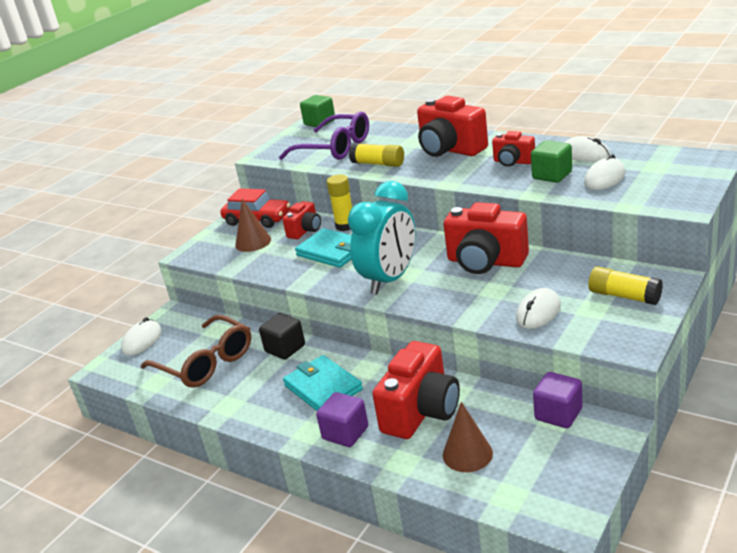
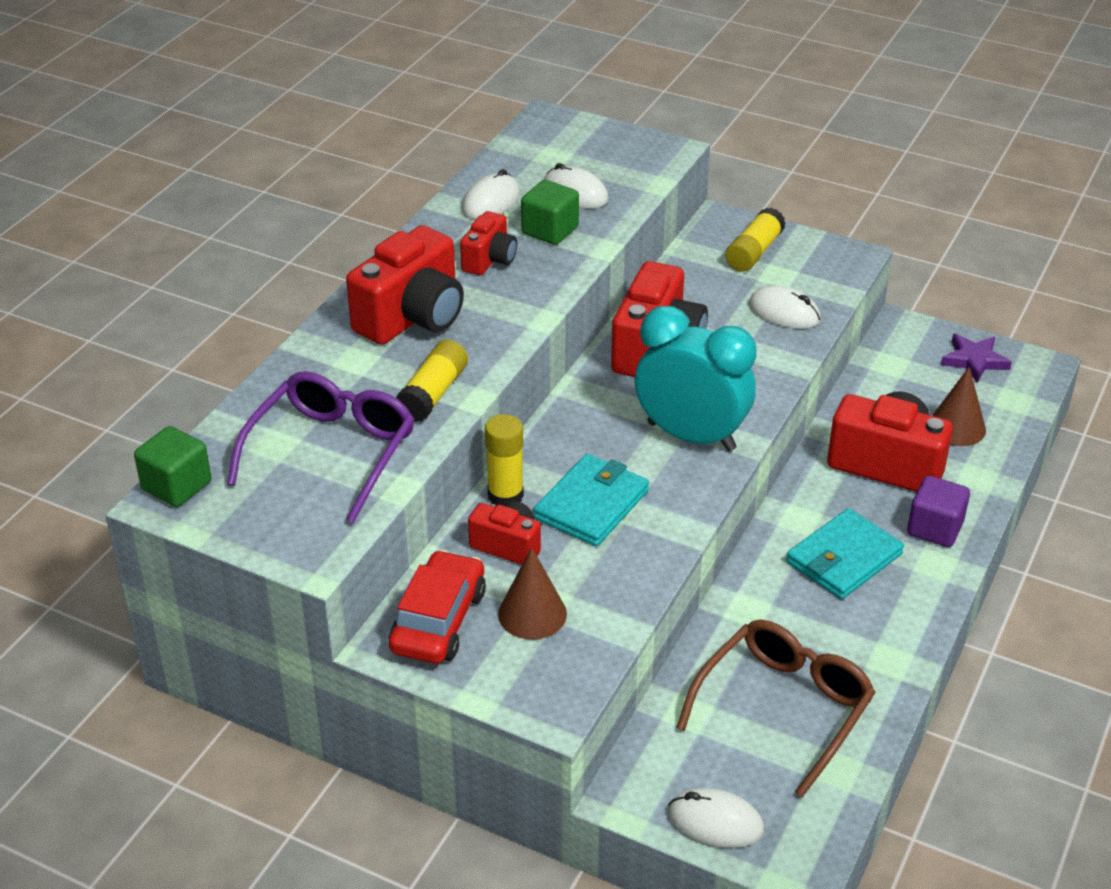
camera: 100 degrees left, 10 degrees up
(285, 348) = (749, 611): black cube -> none
(558, 414) = (883, 360): purple cube -> none
(568, 473) = (974, 360): none -> purple star

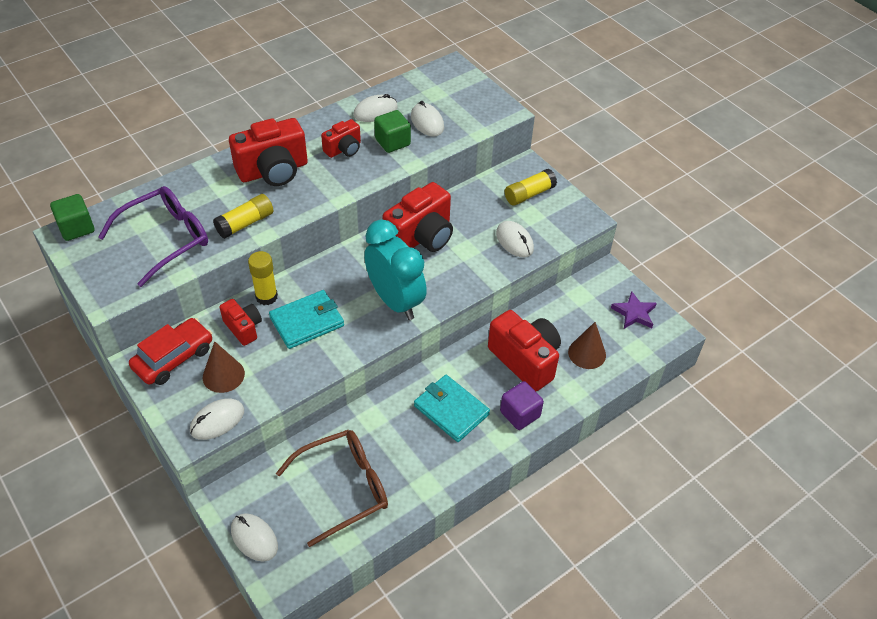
camera: 25 degrees right, 10 degrees up
(575, 672) = (217, 421): none -> white mouse
(844, 558) = (451, 410): turquoise wallet -> turquoise wallet turned 60 degrees clockwise

